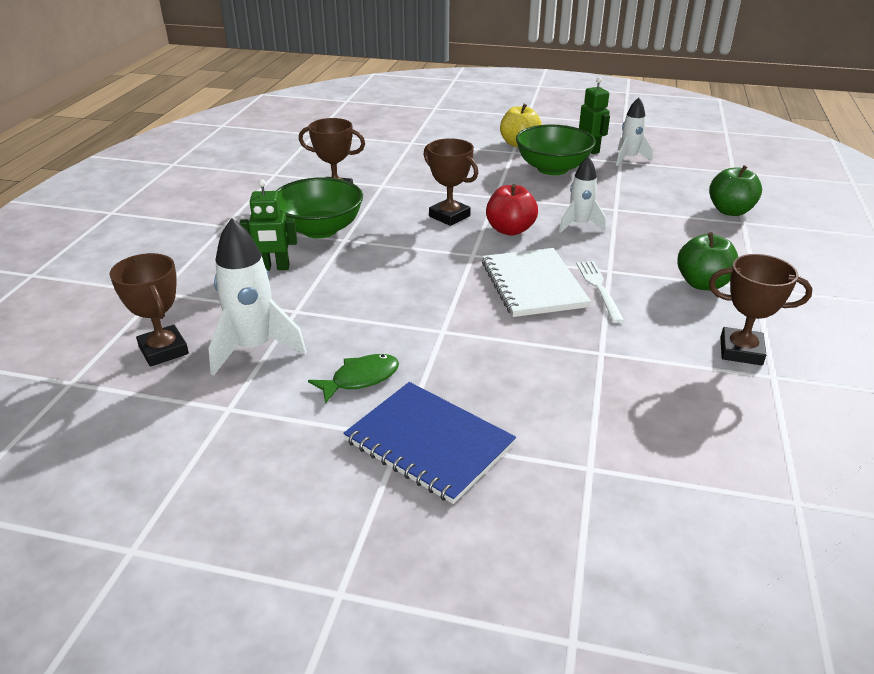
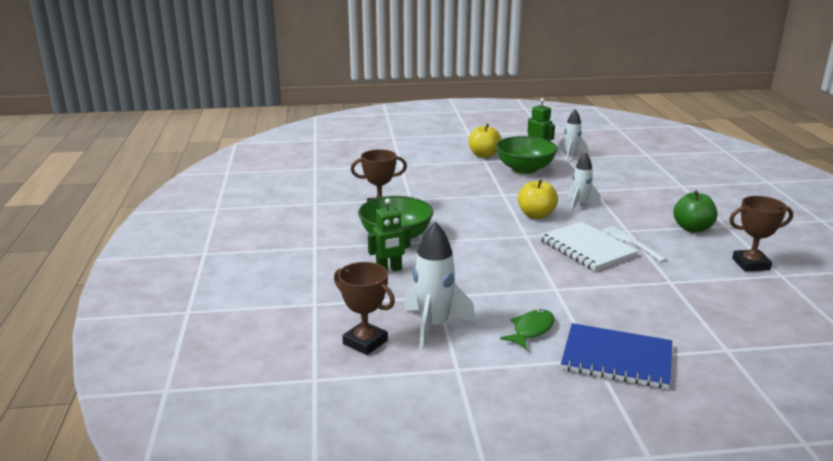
camera: 20 degrees left, 10 degrees down
(449, 216) = (484, 213): brown trophy -> none
(510, 230) = (536, 215): red apple -> yellow apple
(730, 211) = (668, 180): green apple -> none

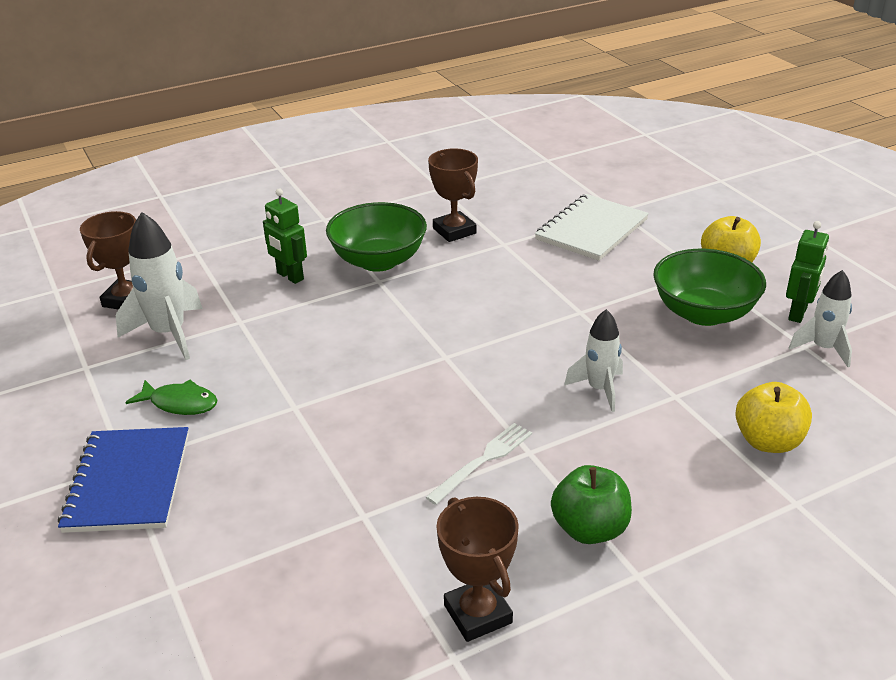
camera: 70 degrees right, 10 degrees up
(536, 215) = (524, 353): yellow apple -> yellow apple (768, 441)
(587, 248) = (436, 418): white notebook -> white notebook (591, 230)

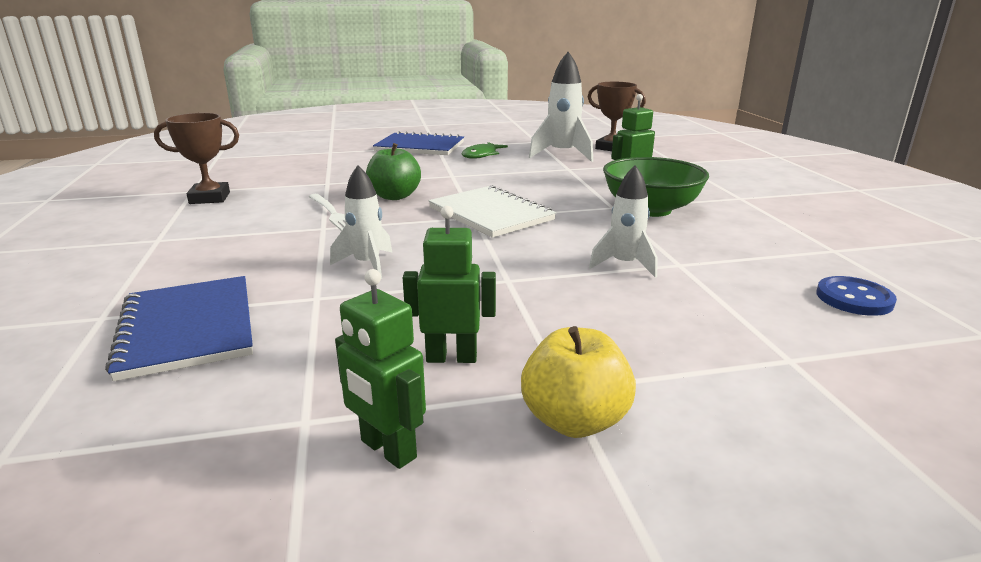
camera: 105 degrees right, 10 degrees down
(454, 231) = (713, 244): brown trophy -> none
(523, 188) = (854, 298): none -> blue button
(590, 529) = (219, 233): green apple -> green apple (394, 196)
(591, 230) = (717, 324): white notebook -> white notebook (490, 214)
(703, 313) = (451, 357): green bowl -> green robot
(768, 441) = (188, 328): yellow apple -> blue notebook
(823, 349) = (281, 438): white rocket -> white rocket (624, 265)

